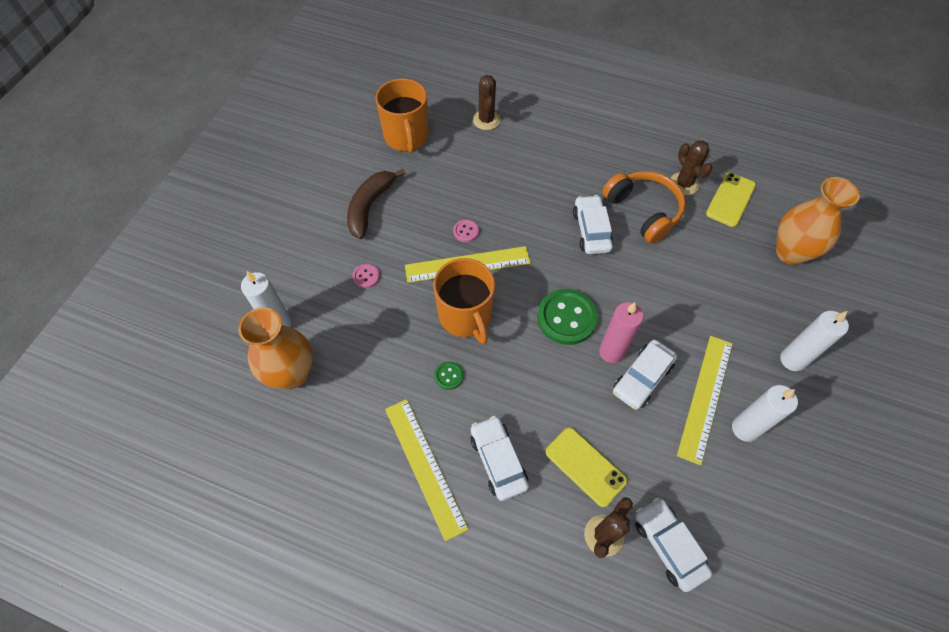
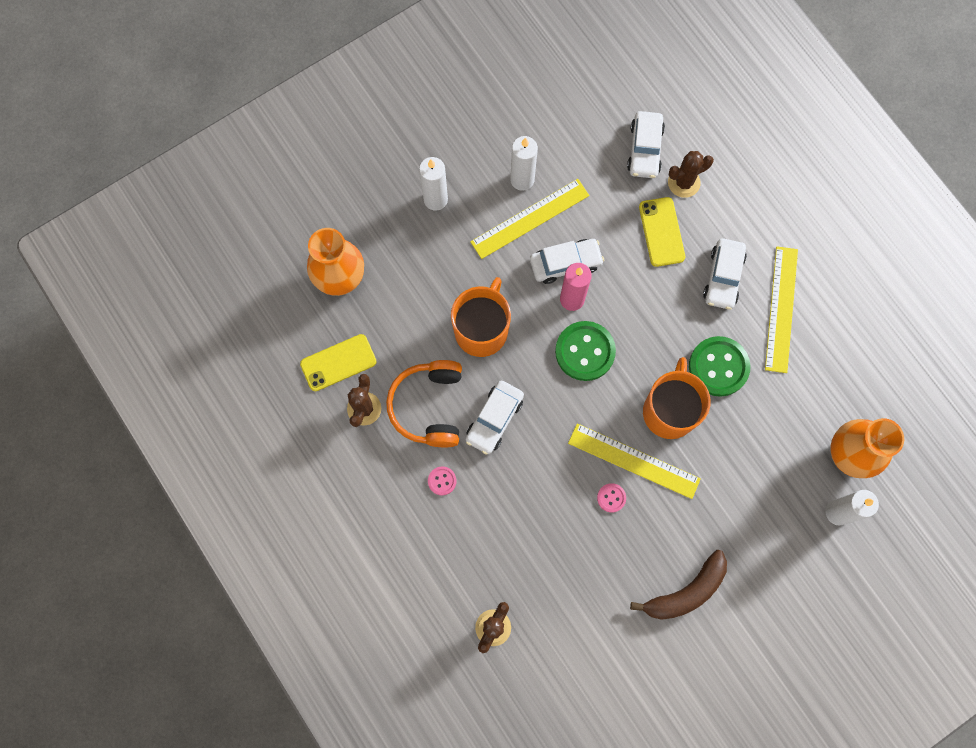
camera: 145 degrees left, 15 degrees up
(366, 276) = (734, 510): pink button -> pink button (442, 481)
(406, 137) = (593, 663): orange mug -> orange mug (482, 330)
(448, 376) = (718, 367): green button -> green button, size x2.14

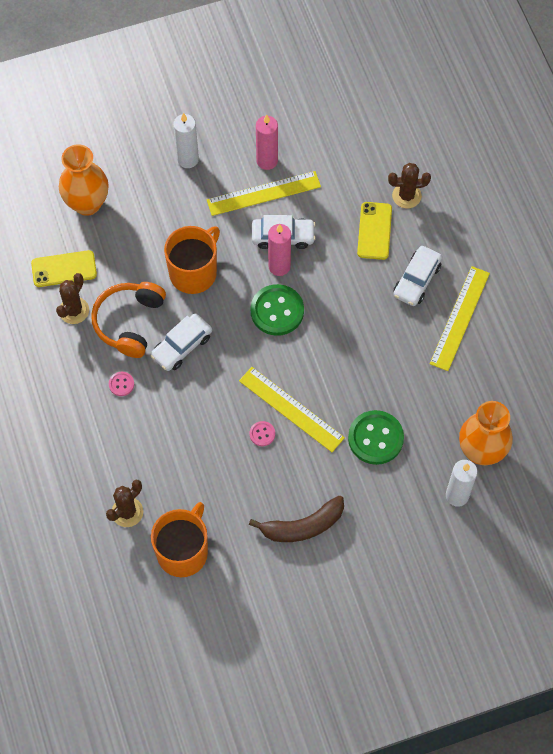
camera: 15 degrees right, 10 degrees down
(522, 179) = (267, 161): white candle -> pink candle
(645, 149) = (381, 161): white car -> none
(669, 411) = (335, 376): orange mug -> orange mug (183, 551)
(718, 367) = (389, 351): green button -> green button (375, 438)

